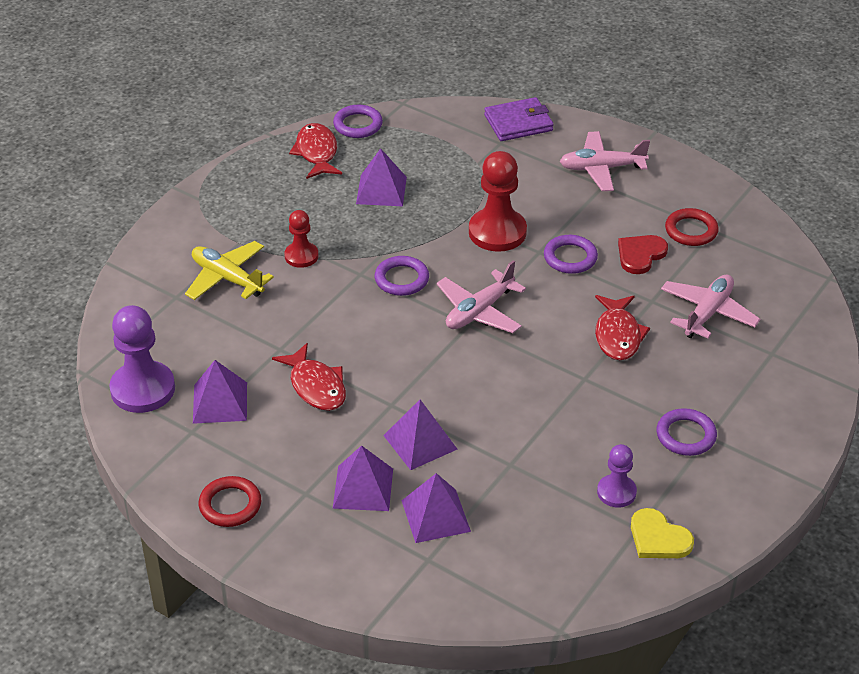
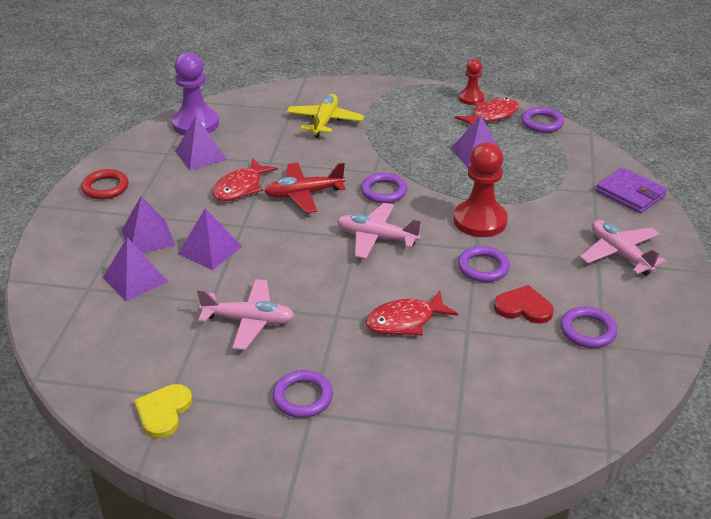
camera: 65 degrees right, 5 degrees down
(301, 256) = (372, 142): red pawn -> red pawn (471, 98)
(365, 340) = (304, 194): none -> red plane
(616, 492) = (207, 371): purple pawn -> none
(691, 230) = (587, 330): red ring -> purple ring
(708, 313) = (479, 371): pink plane -> pink plane (249, 321)

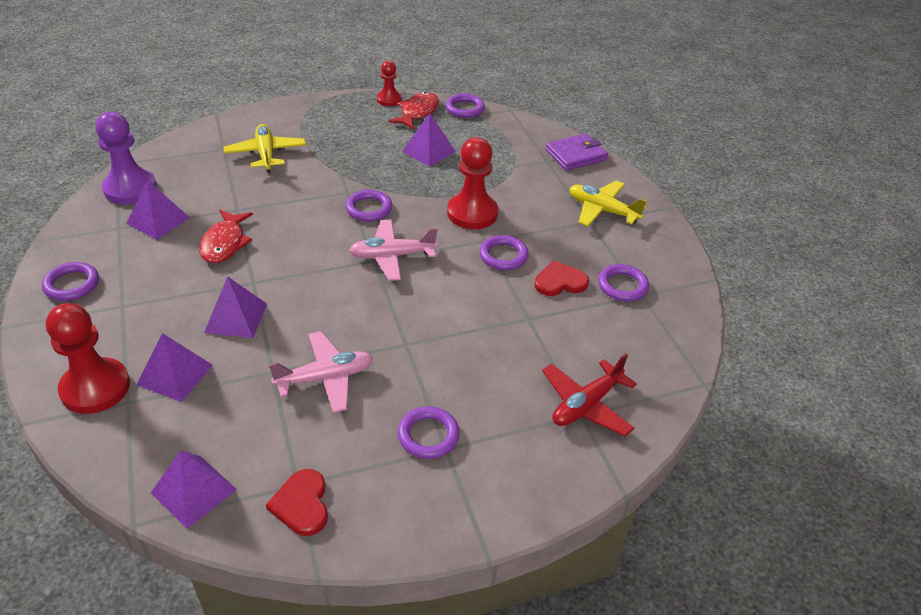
camera: 30 degrees left, 5 degrees up
(73, 270) = (95, 388): none -> red pawn
(105, 187) = (72, 284): red ring -> purple ring
(148, 237) = (159, 325): purple pyramid -> purple pyramid (194, 491)
(163, 412) = (302, 504): yellow heart -> red heart
(304, 194) = (294, 232): red plane -> red plane (586, 405)
(405, 321) = (470, 328): red fish -> none
(619, 254) = (602, 210): pink plane -> yellow plane
(630, 194) = (576, 155): purple wallet -> purple wallet turned 45 degrees counterclockwise

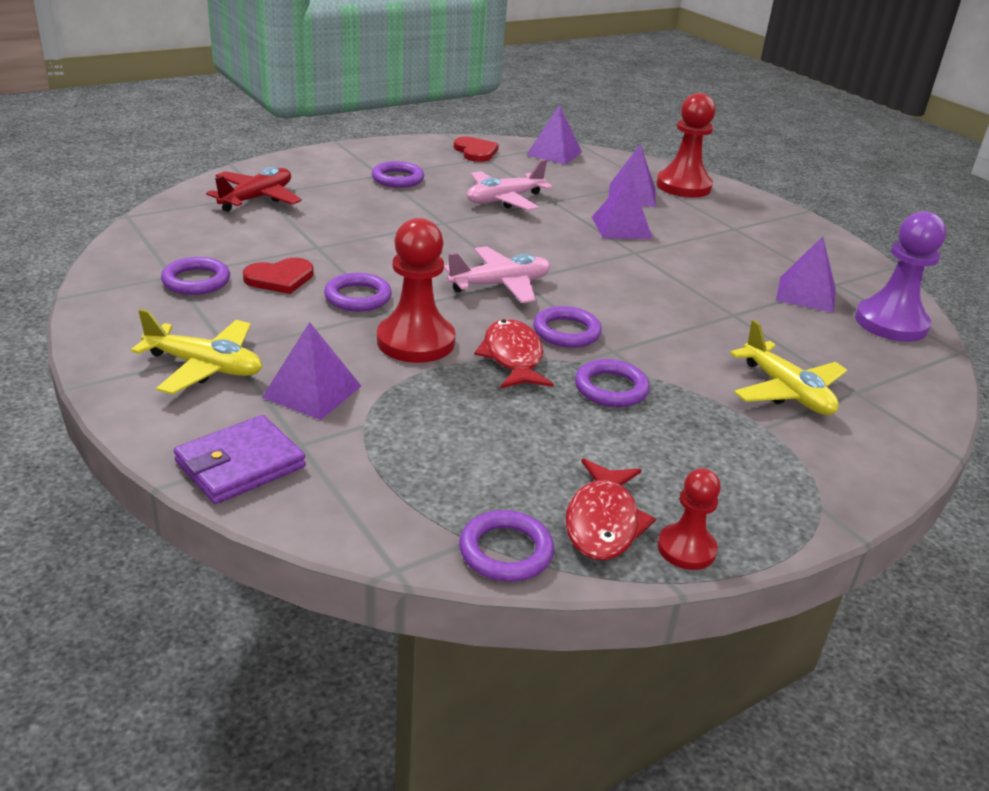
camera: 165 degrees right, 10 degrees down
(72, 284) = (802, 237): purple ring -> purple ring (611, 388)
(225, 243) = (703, 280): red fish -> red fish (513, 357)
(429, 151) = (530, 433): purple pyramid -> purple pyramid (312, 391)

